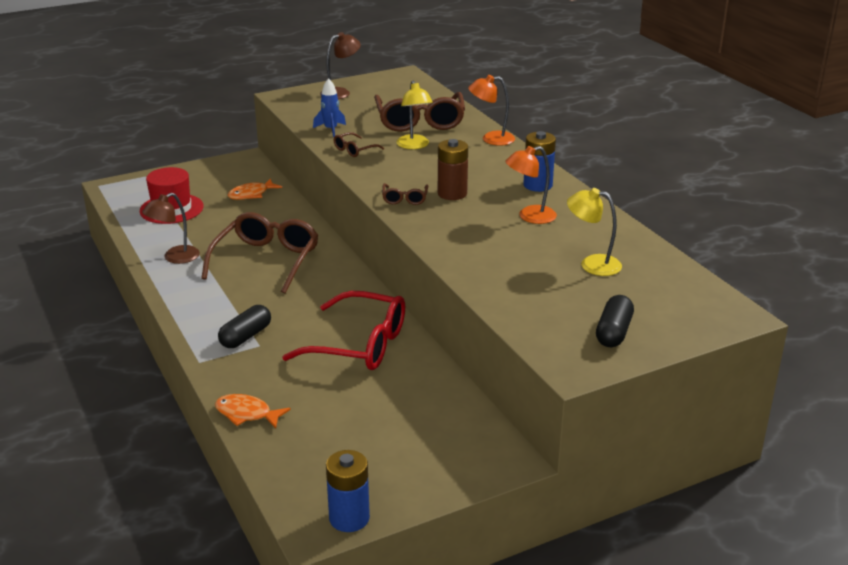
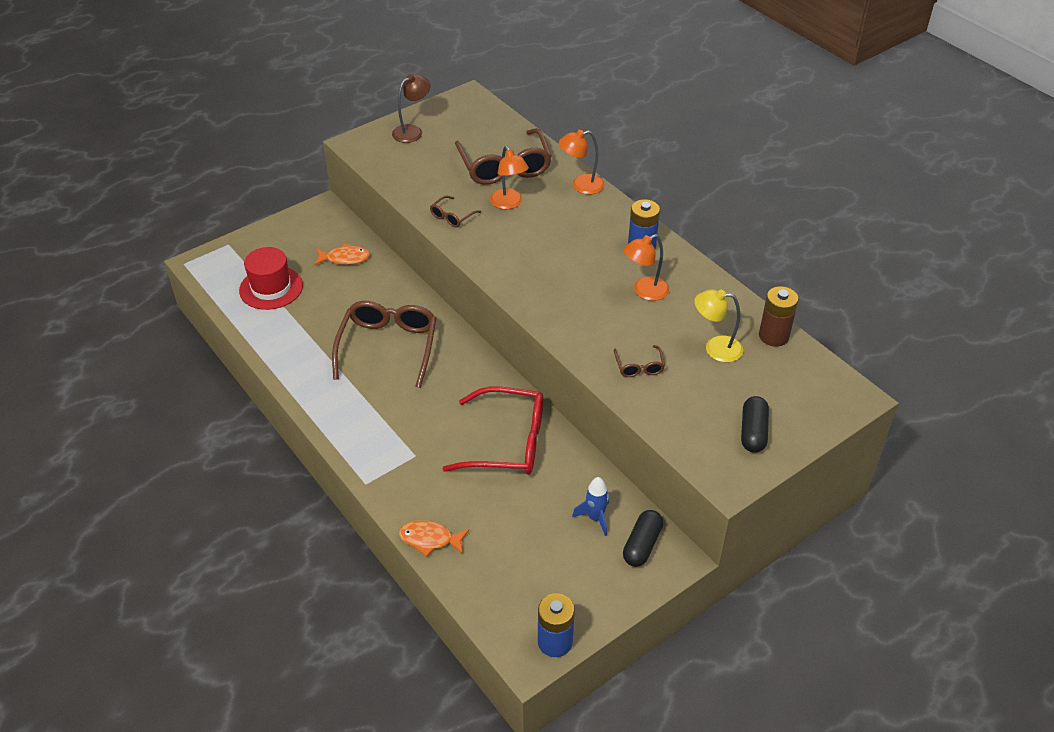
camera: 10 degrees left, 15 degrees up
(175, 258) = (297, 354): brown lamp -> none
(246, 336) = (399, 446): black capsule -> black capsule (642, 545)
(251, 194) = (345, 258): orange fish -> orange fish turned 135 degrees counterclockwise
(331, 130) = (419, 189): blue rocket -> blue rocket (595, 518)
(405, 199) = (521, 281): brown glasses -> brown glasses (639, 367)
(414, 146) = (509, 204): yellow lamp -> orange lamp
(452, 194) = (564, 268): brown battery -> brown battery (773, 336)

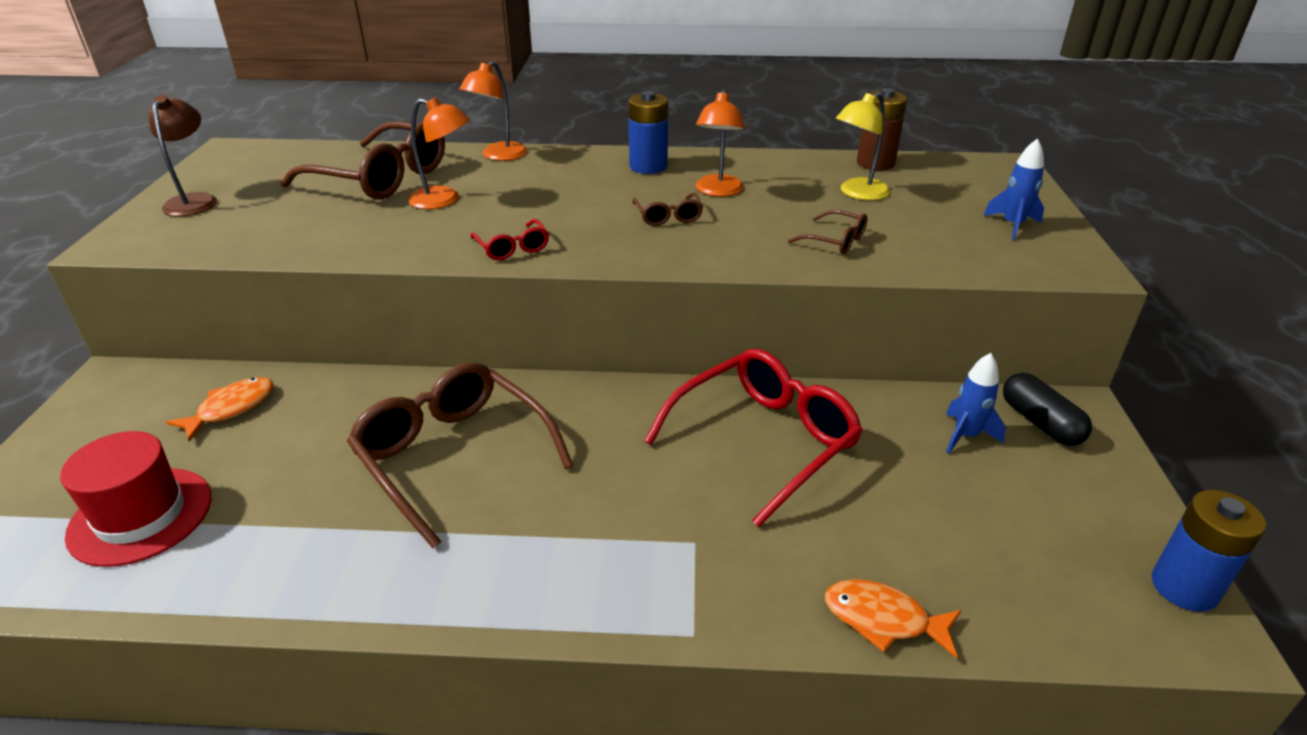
camera: 50 degrees left, 10 degrees down
(430, 539) = (883, 619): orange fish -> orange fish turned 60 degrees clockwise
(452, 216) = (391, 240): brown glasses -> brown glasses (668, 216)
(492, 259) = (512, 248): none -> red glasses
(753, 432) = (1012, 225): black capsule -> blue rocket

